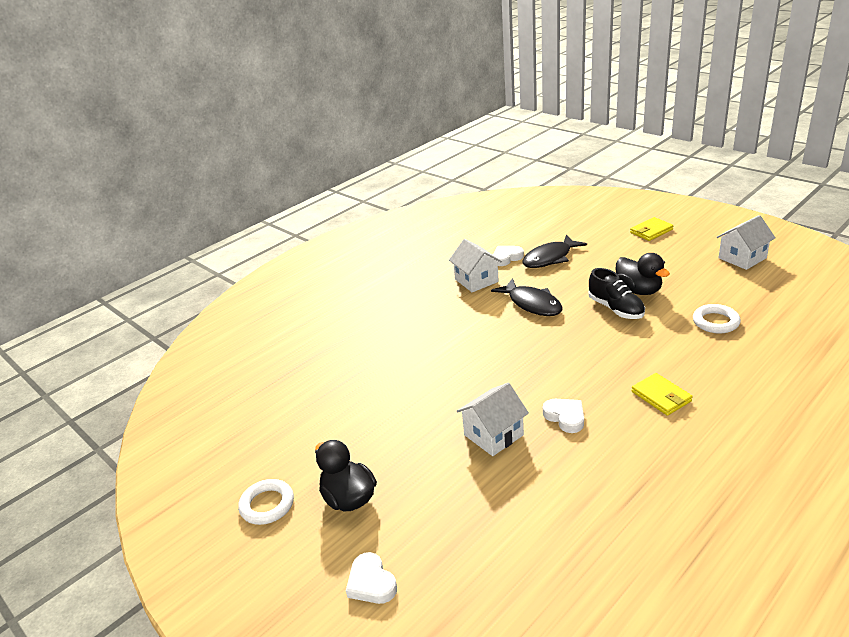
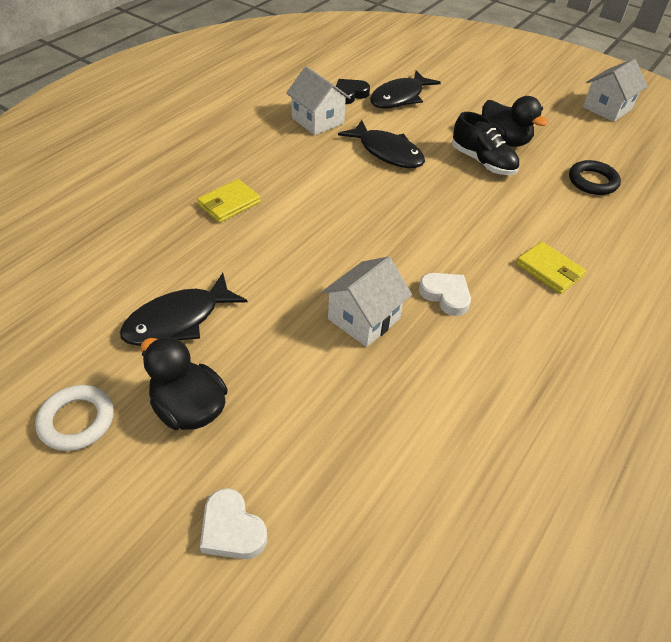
camera: 15 degrees left, 15 degrees up
(347, 435) = (178, 320): none -> black fish
(506, 258) = (349, 94): white heart -> black heart
(651, 231) = (506, 72): yellow wallet -> yellow wallet (229, 203)
(715, 322) = (592, 181): white ring -> black ring

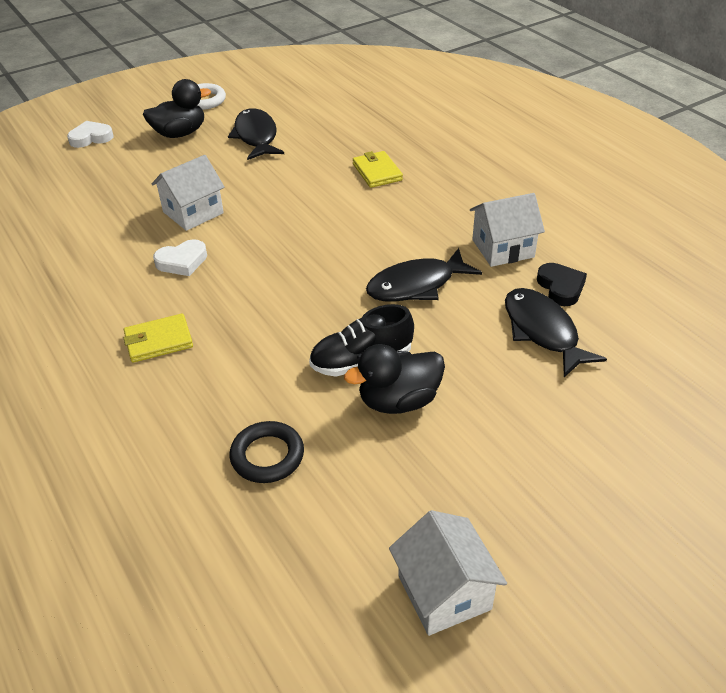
camera: 115 degrees right, 5 degrees down
(364, 319) = (193, 212): white house -> white house turned 75 degrees clockwise

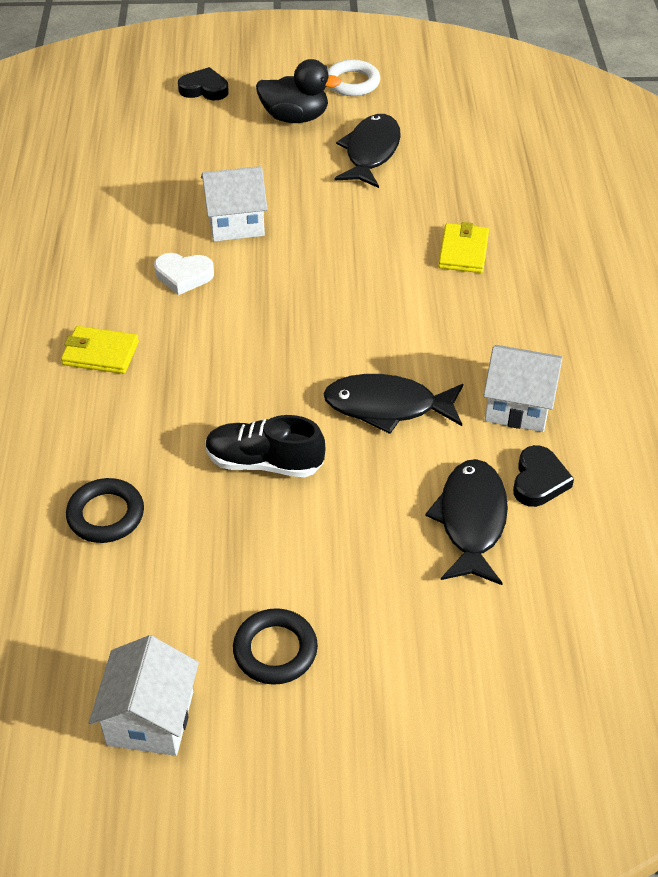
camera: 30 degrees right, 5 degrees up
(91, 138) = (204, 89): white heart -> black heart
(398, 401) = (263, 521): black duck -> none
(492, 487) = (275, 650): none -> black ring

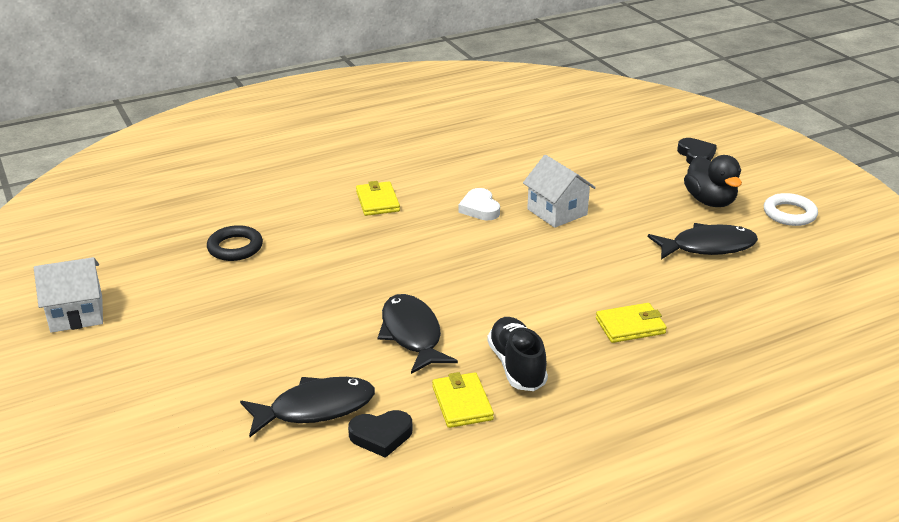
camera: 65 degrees right, 15 degrees down
(264, 462) = (318, 295): black shoe -> black shoe (517, 366)
(275, 650) = (148, 348): black ring -> none
(518, 406) = (462, 403): white house -> yellow wallet

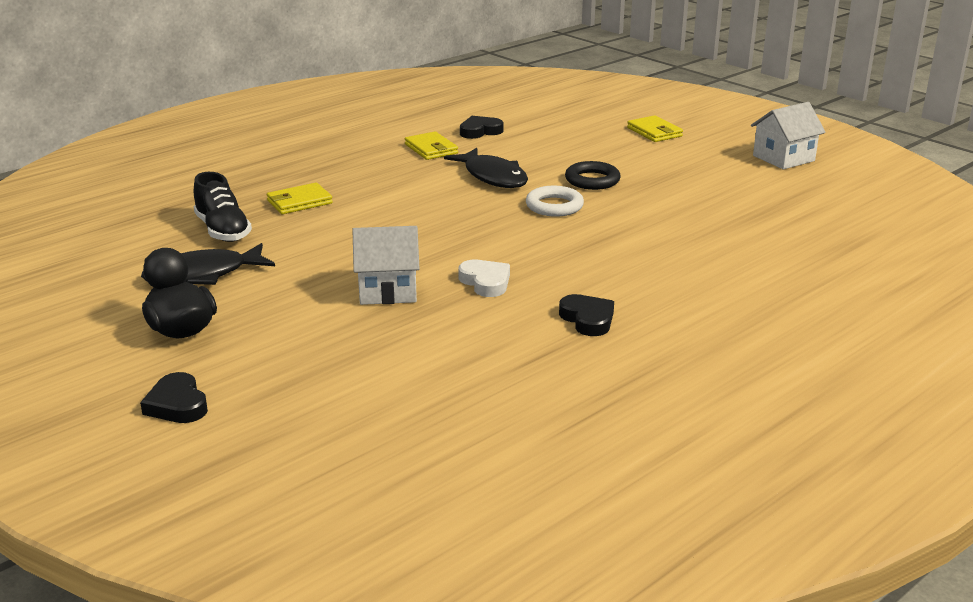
camera: 165 degrees right, 5 degrees down
(235, 247) = (719, 214): black ring -> black ring (592, 180)
(315, 408) = (536, 136): black fish -> none
(377, 201) = (615, 274): yellow wallet -> yellow wallet (654, 132)
(423, 171) = (588, 319): none -> black heart
(517, 366) = (396, 170): black shoe -> black shoe (223, 230)
(557, 212) = (387, 290): white house -> white house turned 45 degrees counterclockwise
(789, 214) = (76, 327): white ring -> white ring (554, 206)

